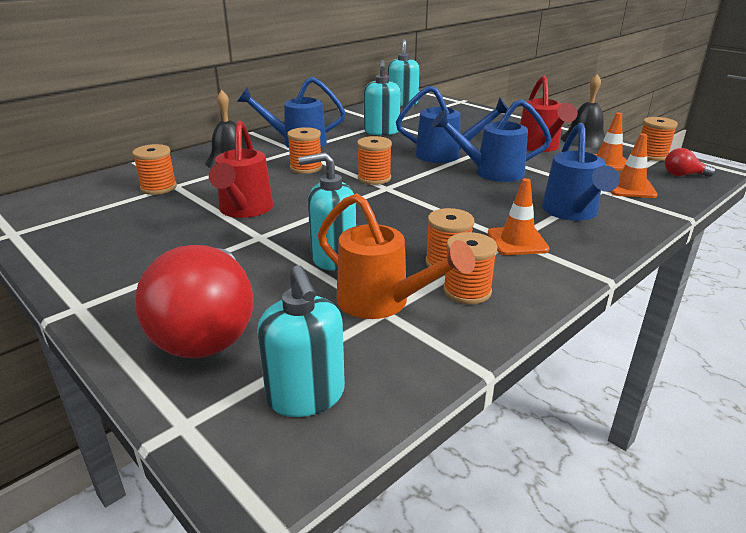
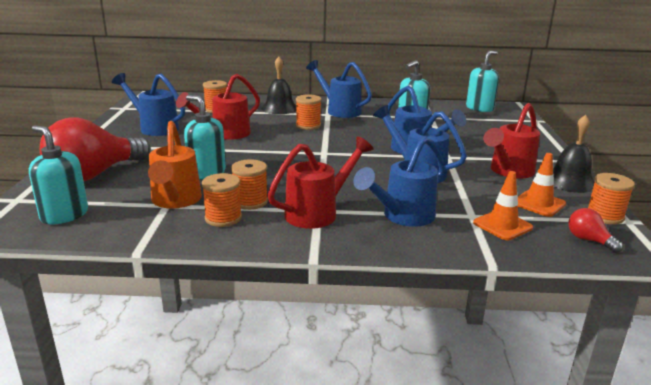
camera: 45 degrees right, 5 degrees down
(132, 239) = (154, 127): none -> blue watering can
(306, 396) = (64, 215): turquoise soap dispenser -> turquoise soap dispenser turned 105 degrees clockwise
(374, 178) = (331, 145): orange spool -> none
(517, 241) = (318, 212): orange traffic cone -> red watering can

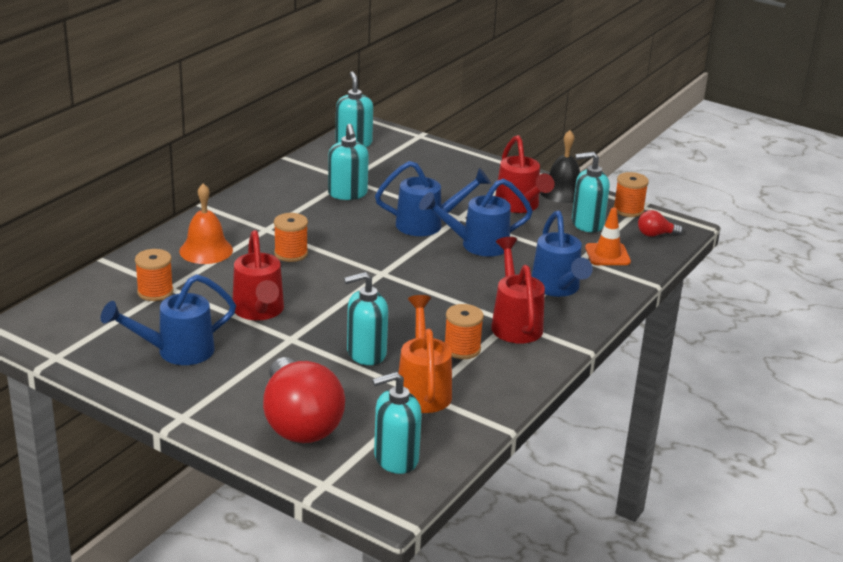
camera: 60 degrees left, 5 degrees up
(175, 201) = (422, 389): orange watering can -> orange watering can turned 120 degrees counterclockwise
(223, 218) = (483, 372): orange spool -> none
(279, 108) = (206, 250): black bell -> orange bell
(339, 110) = (262, 218): blue watering can -> none
(538, 203) = (587, 224): orange traffic cone -> turquoise soap dispenser

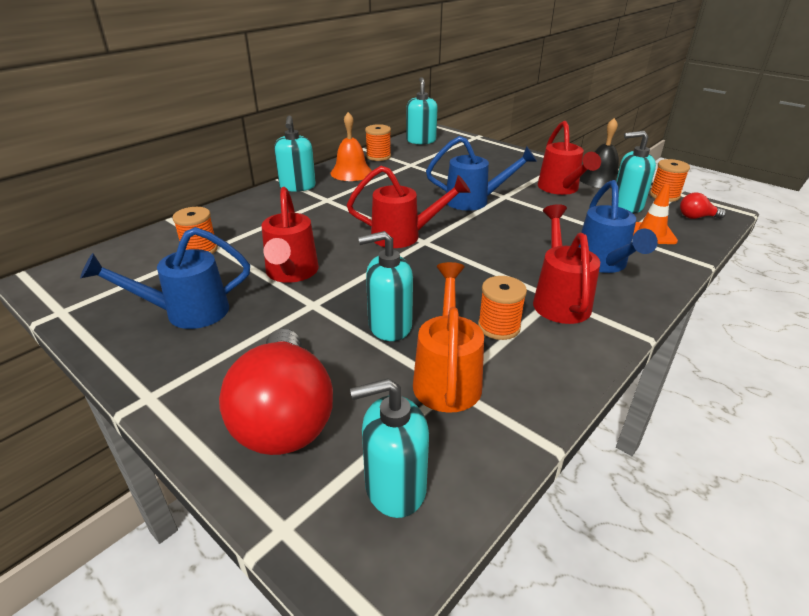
camera: 10 degrees right, 5 degrees up
(206, 250) = (266, 215): orange bell -> orange bell (351, 172)
(291, 254) = (342, 220): orange spool -> orange spool (378, 156)
(347, 194) = (407, 175): turquoise soap dispenser -> turquoise soap dispenser (297, 186)
(361, 268) = (404, 236): none -> red watering can
(476, 245) = (519, 220): blue watering can -> none

